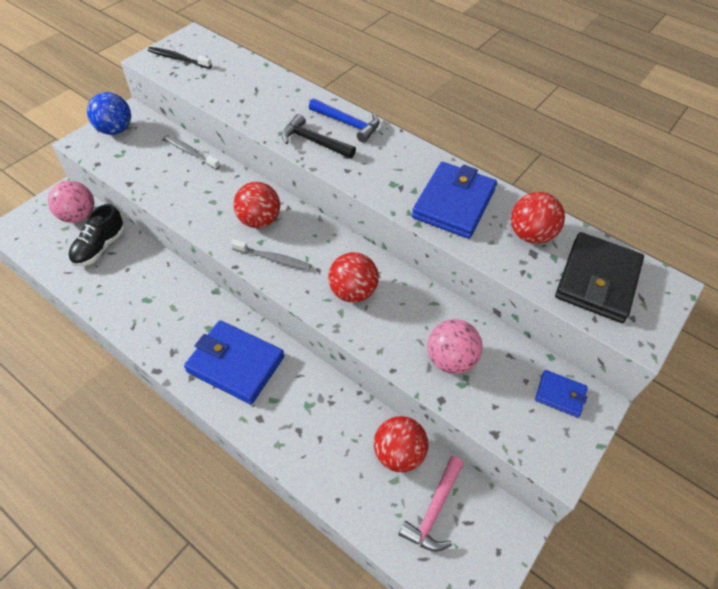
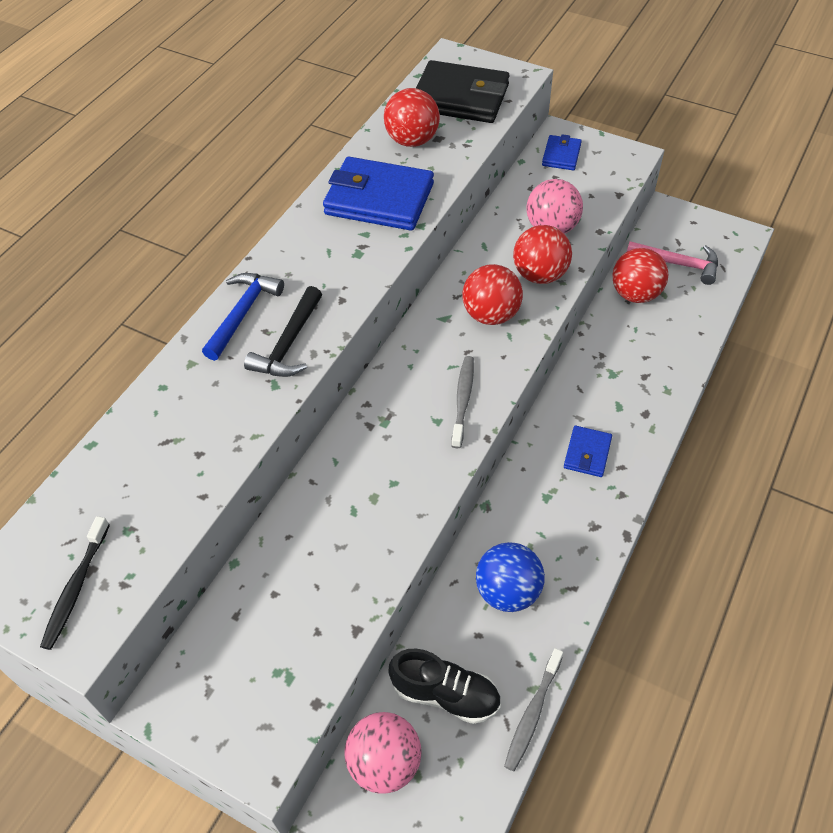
camera: 95 degrees left, 0 degrees up
(115, 130) = (218, 710): blue ball -> blue ball (508, 591)
(190, 152) = (267, 562): grey toothbrush -> grey toothbrush (532, 714)
(235, 364) = (587, 453): blue wallet -> blue wallet, size x0.51
(259, 220) = (399, 431): red ball -> red ball (540, 275)

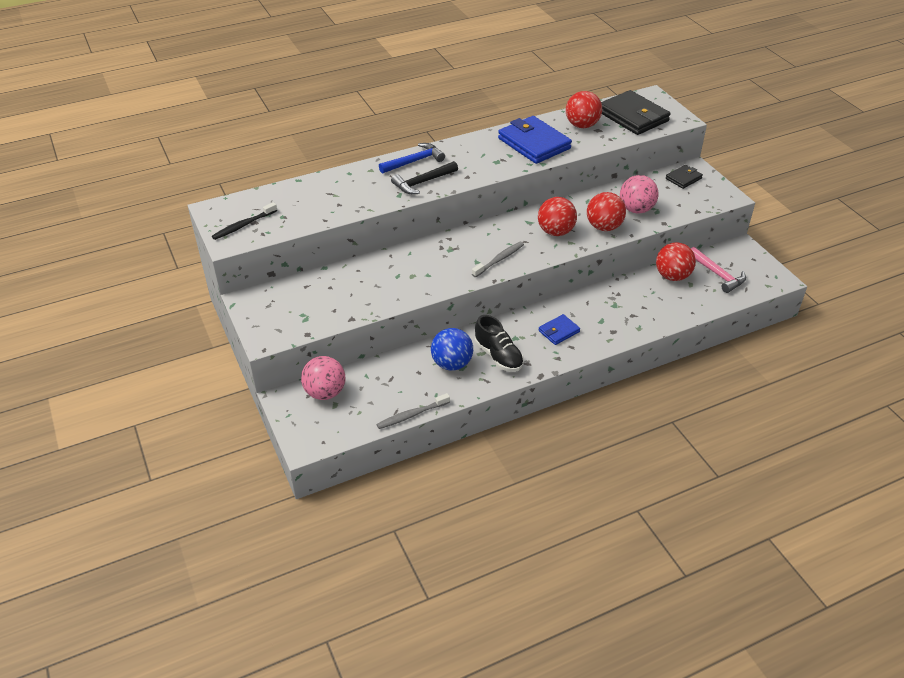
camera: 35 degrees right, 10 degrees down
(445, 694) = (379, 385): black shoe -> black shoe (498, 356)
(561, 155) = (683, 178): blue wallet -> black wallet

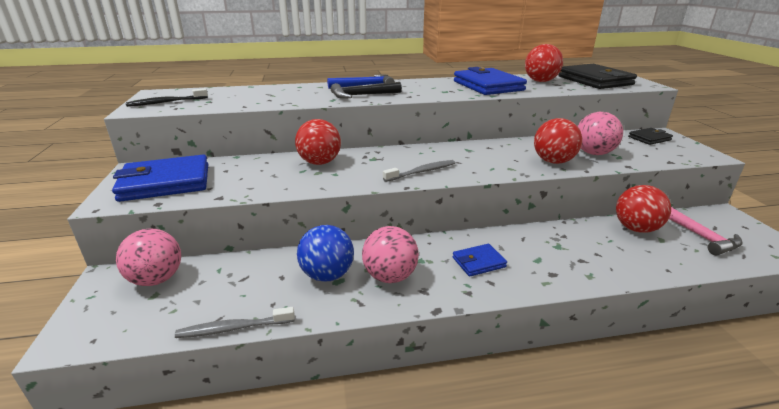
camera: 15 degrees right, 15 degrees down
(291, 311) = (166, 182): none -> blue wallet
(498, 356) = (390, 276): black shoe -> pink ball
(555, 232) = (495, 159): red ball -> red ball (319, 162)

